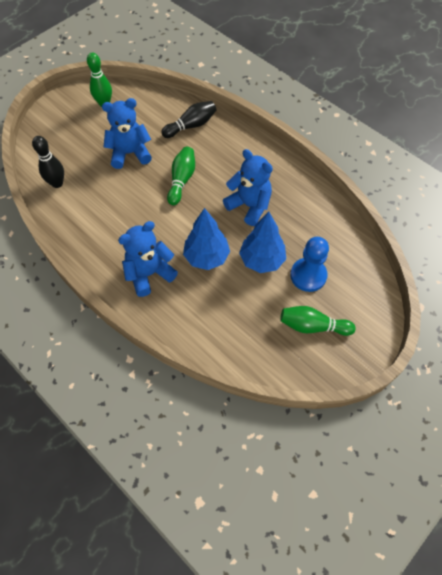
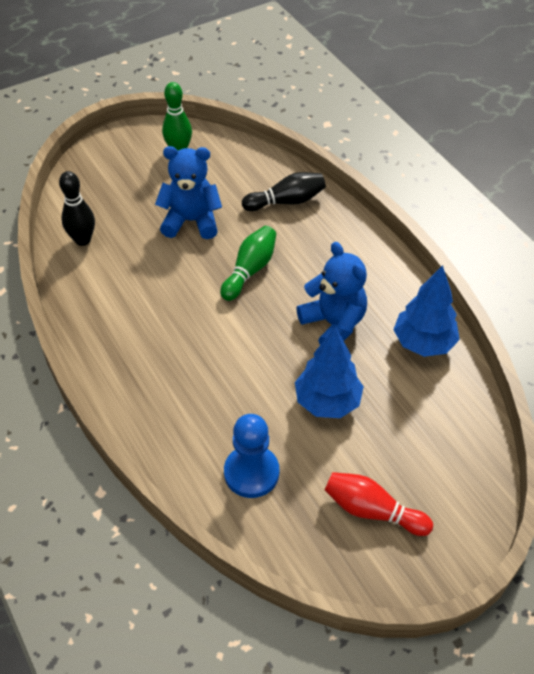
camera: 15 degrees right, 10 degrees down
(149, 273) = (164, 384): blue teddy bear -> none
(206, 257) = (250, 380): blue tree -> blue tree (423, 343)
(308, 275) = (388, 438): blue pawn -> blue pawn (251, 473)
(312, 326) = (372, 511): green bowling pin -> red bowling pin

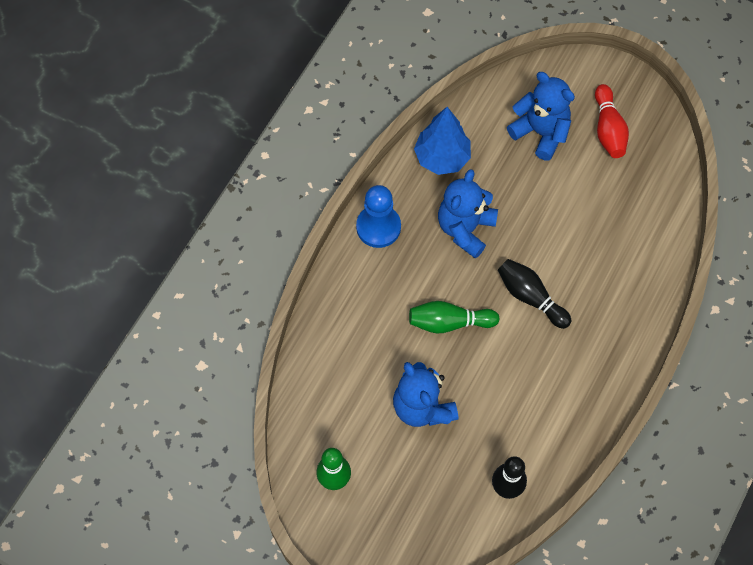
camera: 120 degrees left, 15 degrees up
(251, 473) = (634, 216): blue pawn -> blue pawn (378, 227)
(286, 201) = (345, 338): black bowling pin -> black bowling pin (530, 297)
(327, 401) = (541, 197): blue tree -> none
(405, 442) = (540, 132): none -> blue teddy bear

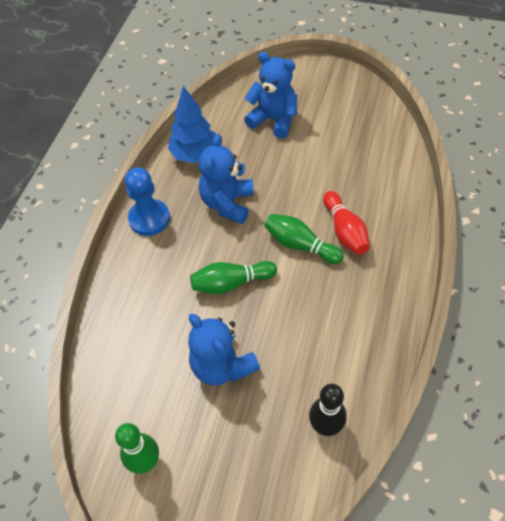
camera: 10 degrees left, 10 degrees down
(530, 297) = (300, 245): black bowling pin -> green bowling pin
(608, 129) = (328, 106): red bowling pin -> red bowling pin (345, 231)

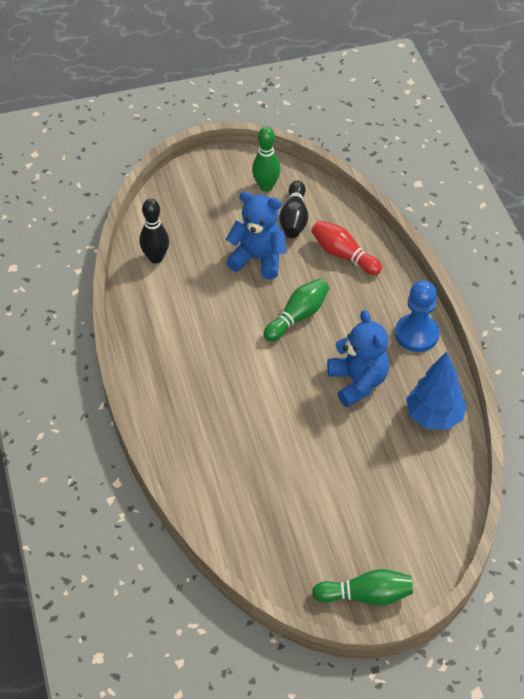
camera: 145 degrees right, 5 degrees down
(151, 396) = (294, 219): none -> black bowling pin
(273, 120) = (387, 499): blue teddy bear -> none
(300, 245) = (261, 375): green bowling pin -> green bowling pin (366, 595)
(345, 231) = (228, 408): red bowling pin -> red bowling pin (343, 255)

